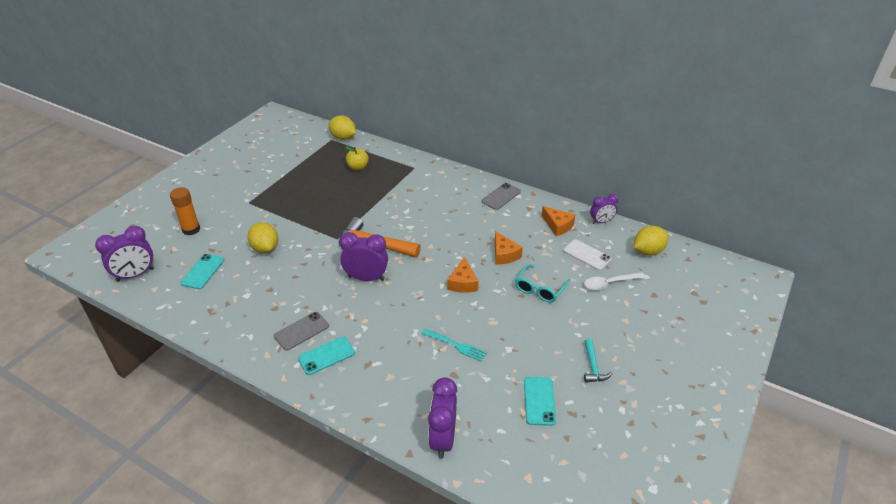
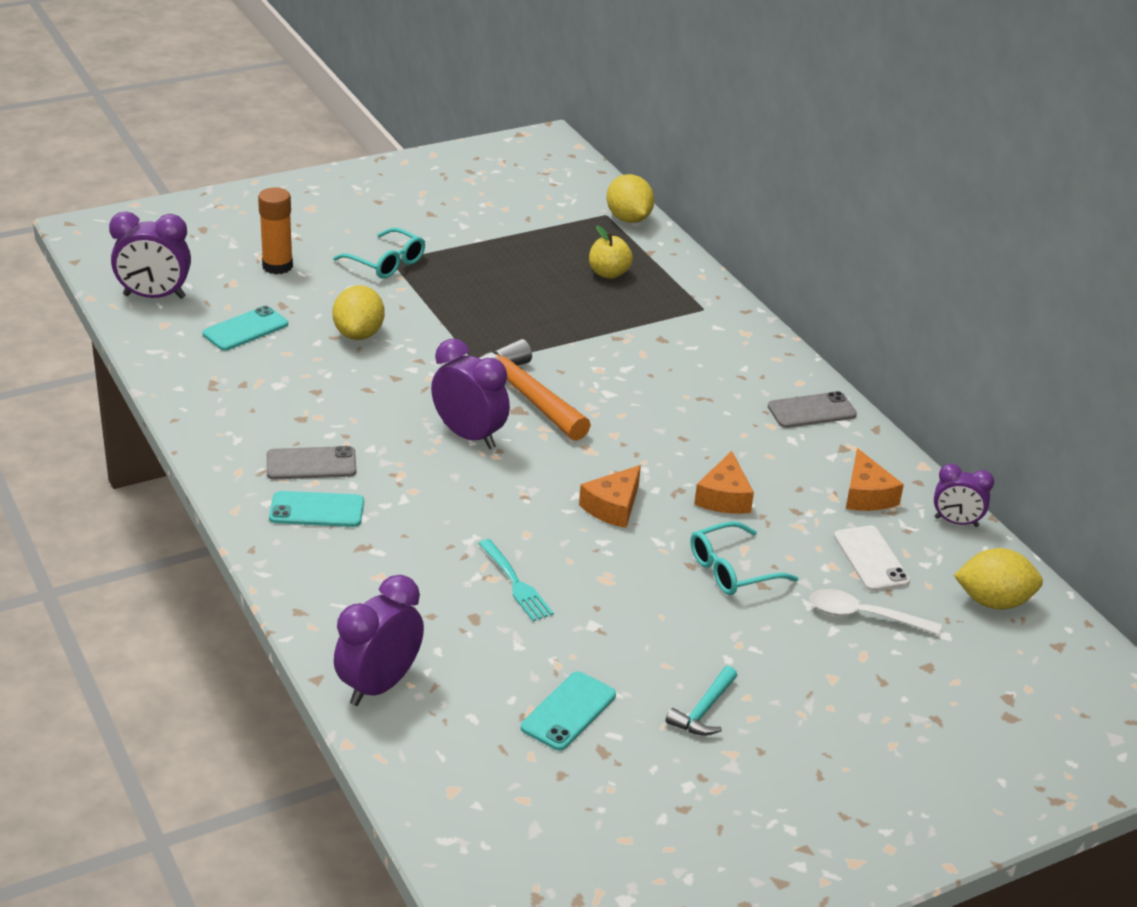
camera: 30 degrees right, 5 degrees down
(247, 205) = (387, 263): none -> turquoise glasses

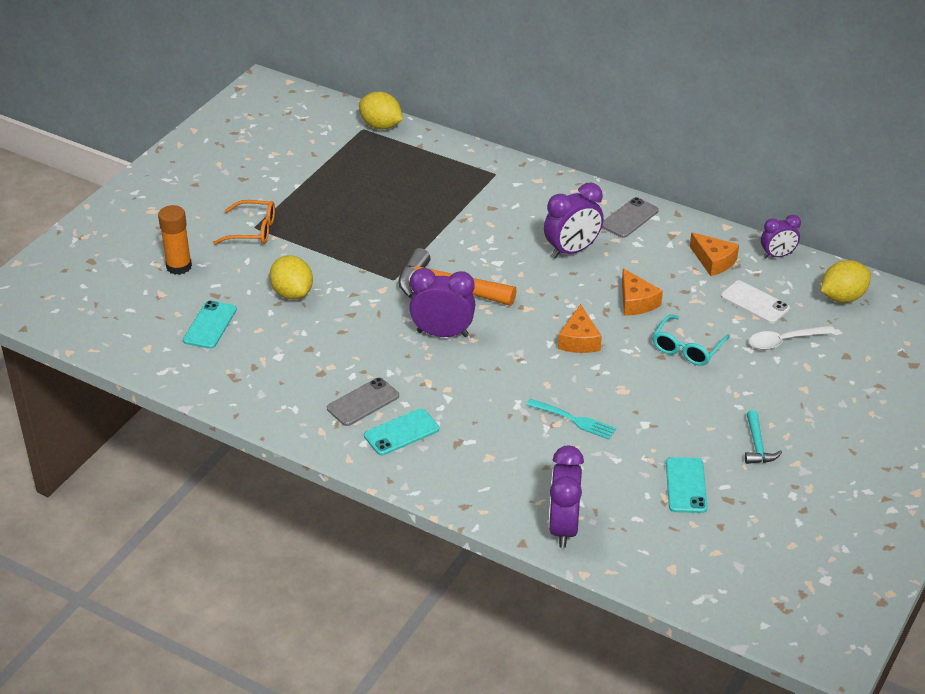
camera: 30 degrees left, 5 degrees up
(154, 296) = (116, 330): purple clock -> purple clock (572, 251)
(387, 263) = (254, 230): turquoise glasses -> orange glasses
(609, 273) = (410, 173): yellow apple -> none

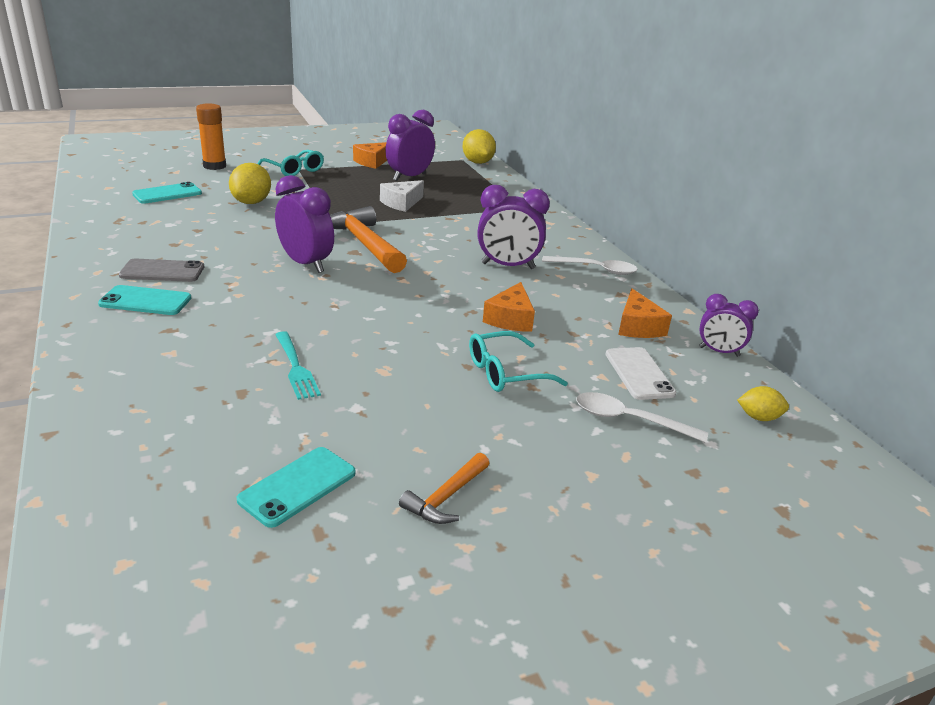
camera: 35 degrees right, 10 degrees down
(254, 230) = (295, 170): orange glasses -> turquoise glasses
(403, 222) = (401, 203): none -> white cheese
(563, 527) = (109, 445): purple clock -> purple clock (409, 177)
(579, 340) = (409, 318): orange cheese -> orange cheese (372, 162)
(629, 218) = (595, 269): grey phone -> white spoon
(757, 445) = (446, 497): turquoise hammer -> orange hammer
(842, 297) = (758, 417): yellow lemon -> yellow lemon, size x0.58

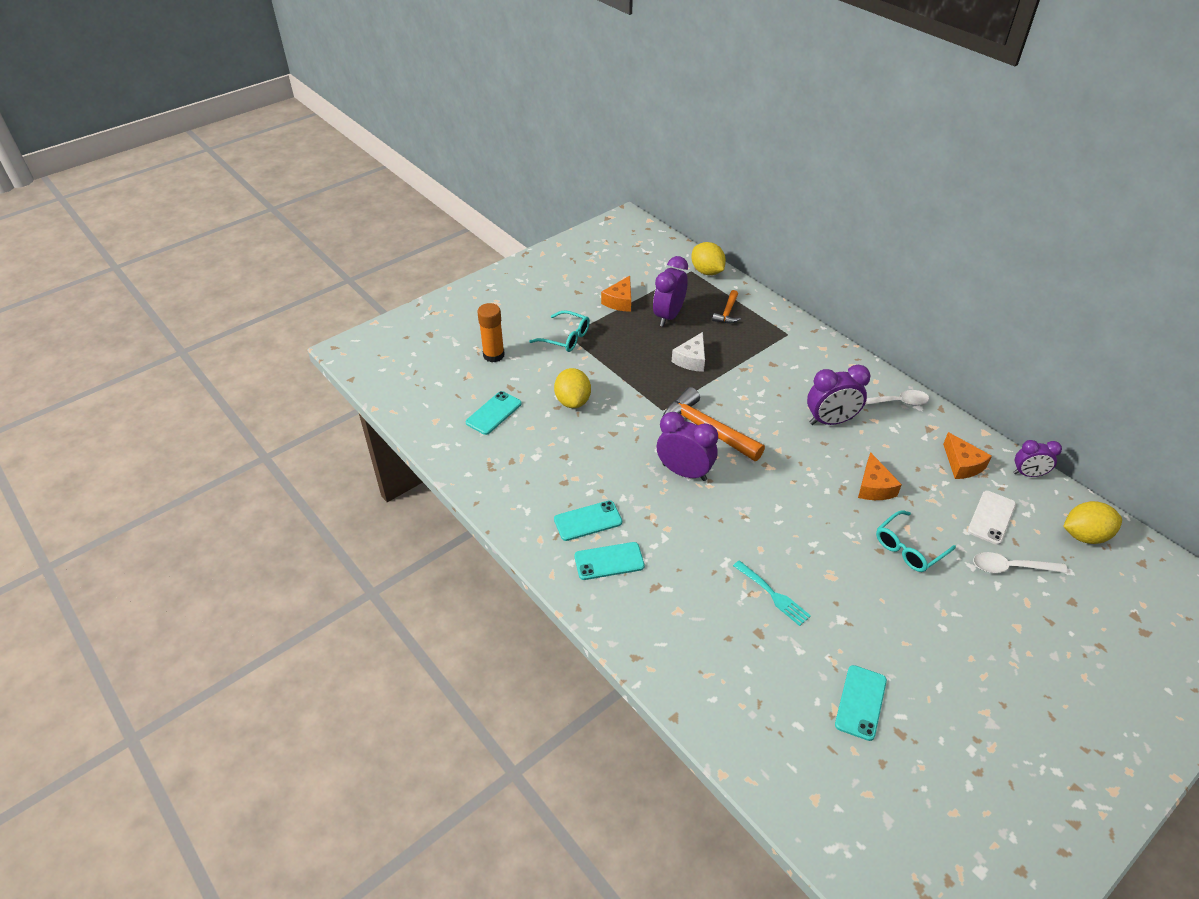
camera: 15 degrees left, 15 degrees up
(162, 271) = (588, 521): grey phone -> turquoise phone
(446, 497) = (949, 678): orange hammer -> orange hammer (727, 313)
(639, 373) = (991, 517): white phone -> white phone turned 60 degrees clockwise
(758, 417) = (1084, 535): yellow lemon -> yellow lemon, size x1.73

